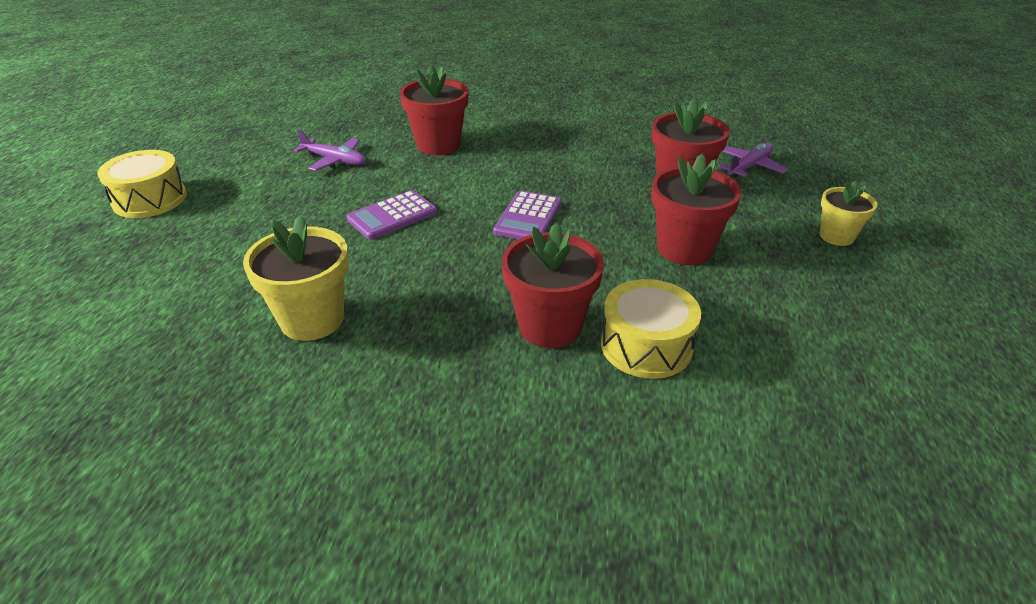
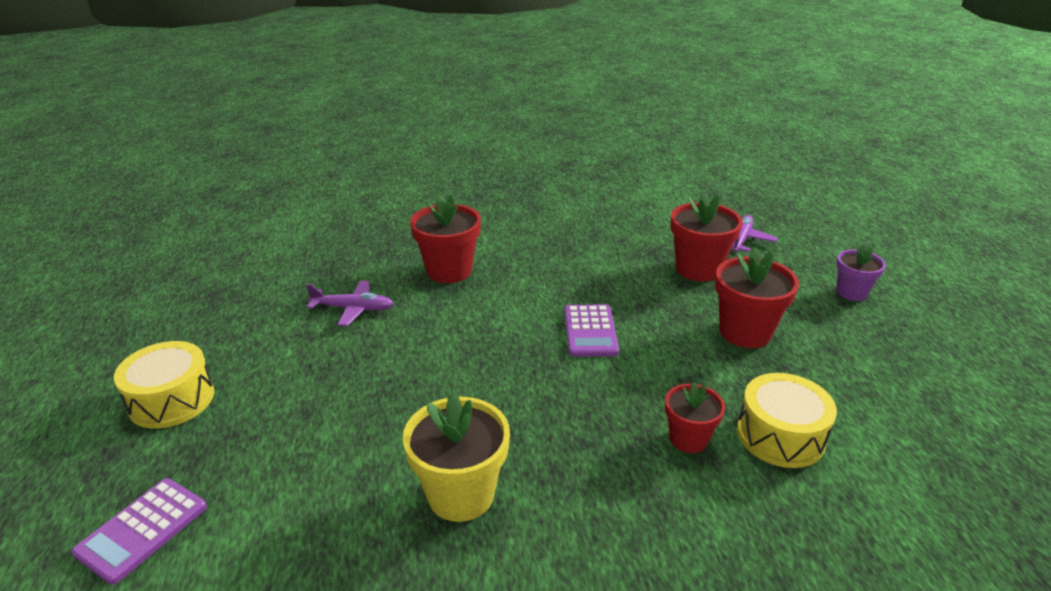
camera: 20 degrees left, 5 degrees down
(392, 216) = (459, 359): purple calculator -> purple calculator (142, 530)
(550, 326) = (688, 439): red flower pot -> red flower pot, size x0.62
(836, 236) = (851, 292): yellow flower pot -> purple flower pot

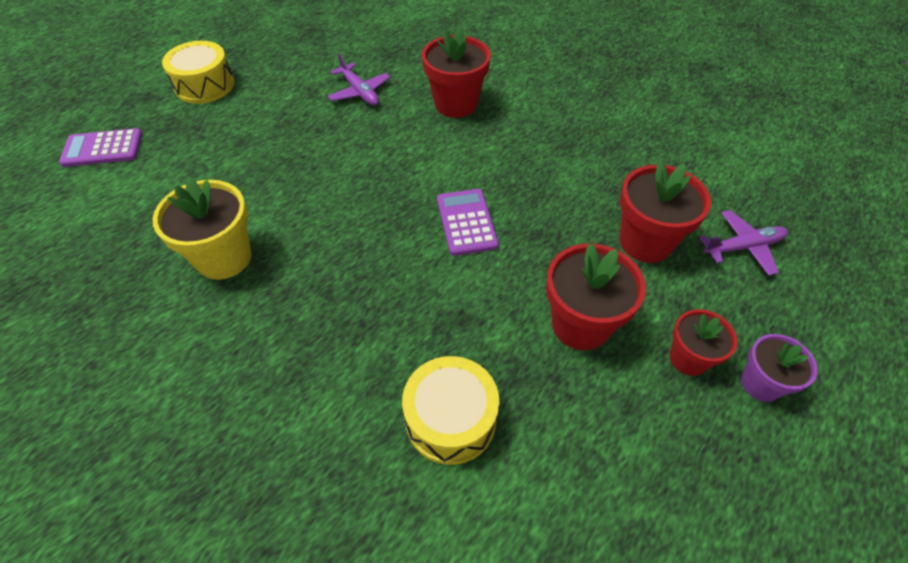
camera: 50 degrees right, 20 degrees up
(590, 331) = (466, 222): purple calculator -> purple calculator turned 120 degrees clockwise
(688, 439) = (388, 355): red flower pot -> red flower pot (688, 359)

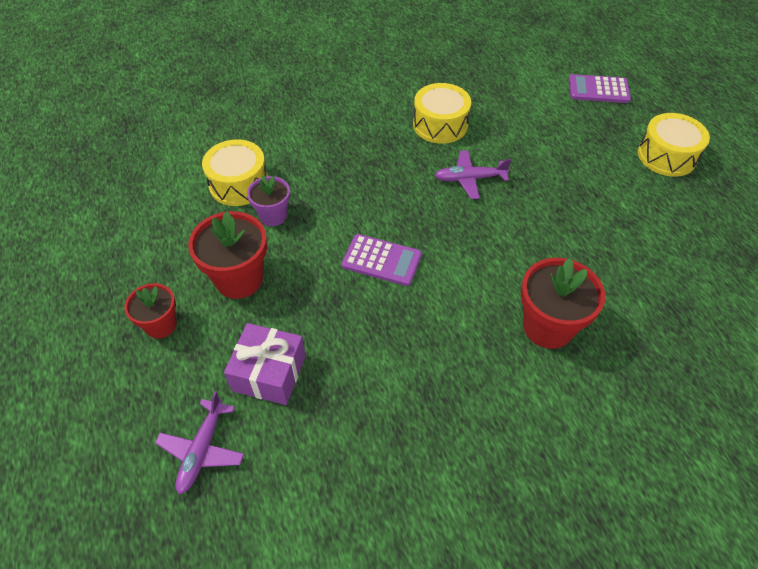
camera: 120 degrees right, 0 degrees up
(103, 149) = (598, 90): purple calculator -> purple calculator turned 105 degrees counterclockwise
(224, 258) = (440, 125): yellow flower pot -> yellow drum
(359, 92) = (608, 257): purple plane -> purple plane (470, 179)
(645, 242) = (269, 373): red flower pot -> purple gift
(760, 383) = (106, 355): purple flower pot -> purple flower pot (273, 216)

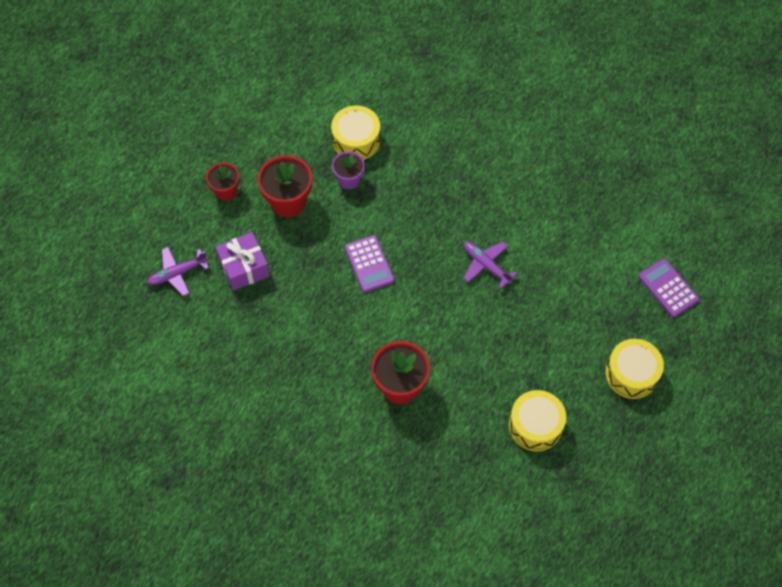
camera: 50 degrees right, 10 degrees up
(440, 125) = (523, 211): yellow drum -> yellow drum (535, 425)

